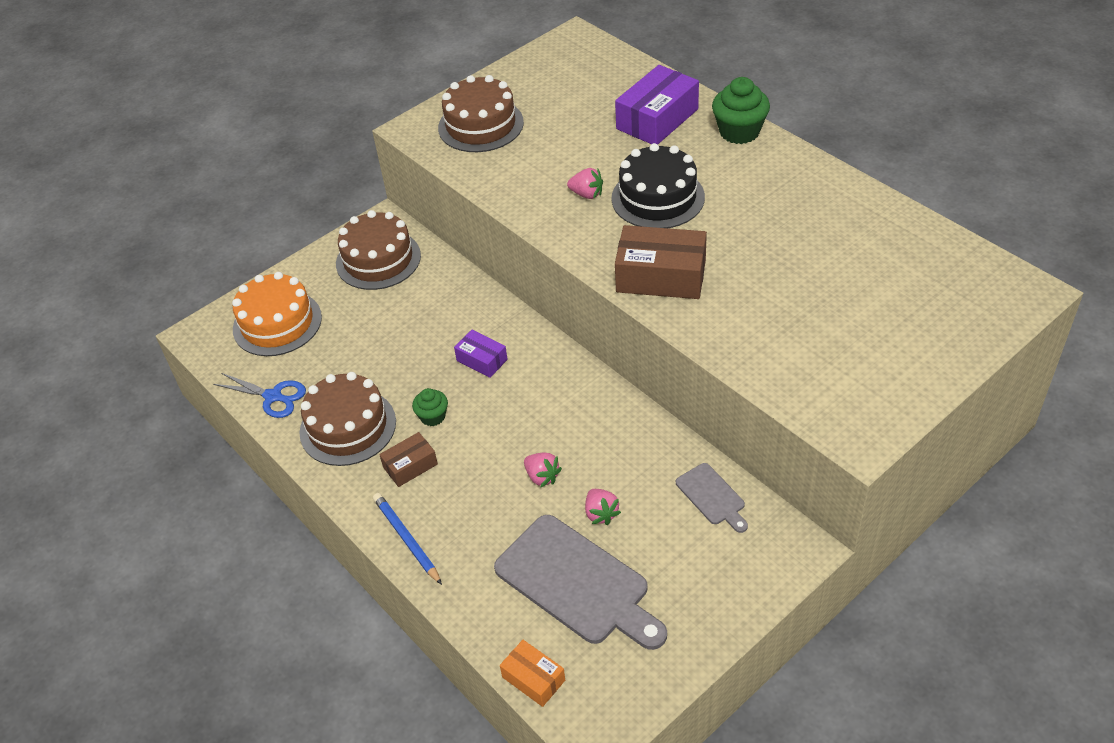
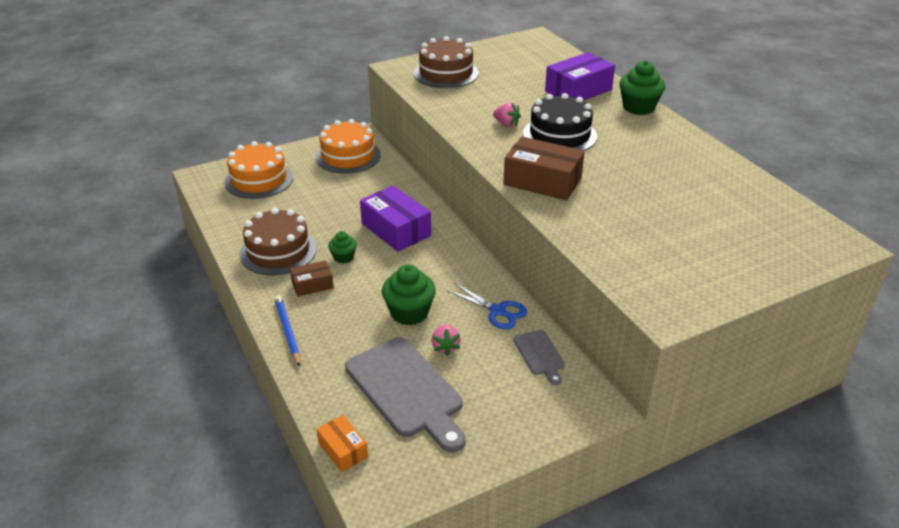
camera: 10 degrees right, 10 degrees down
(273, 396) = (234, 222): blue scissors -> blue scissors (497, 311)
(378, 259) = (348, 156): brown cake -> orange cake
(482, 360) = (396, 230): purple box -> purple box, size x1.82
(542, 476) = (409, 313): pink strawberry -> green cupcake

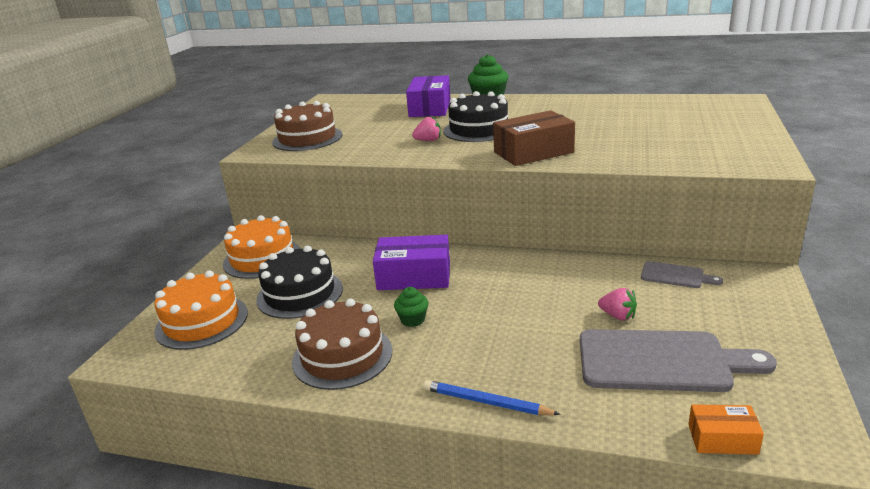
camera: 45 degrees left, 10 degrees down
(312, 285) = (429, 355): brown box -> none
(324, 196) = (300, 294): none -> black cake
(409, 313) = (546, 316): green cupcake -> none
(497, 311) = (596, 272): blue scissors -> none

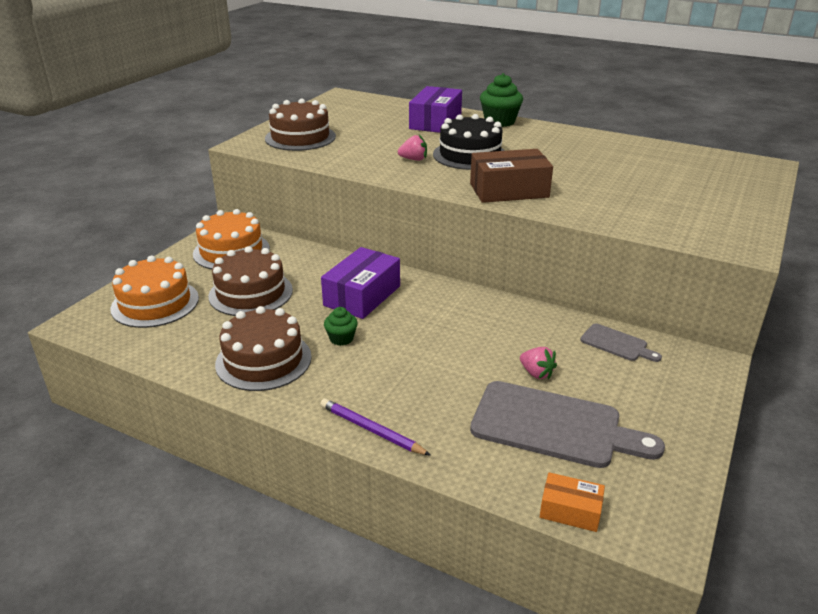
camera: 10 degrees right, 5 degrees up
(300, 294) = (251, 293): black cake -> brown cake
(414, 276) = (362, 296): purple box -> purple box turned 75 degrees counterclockwise
(486, 402) = (371, 430): blue pencil -> purple pencil

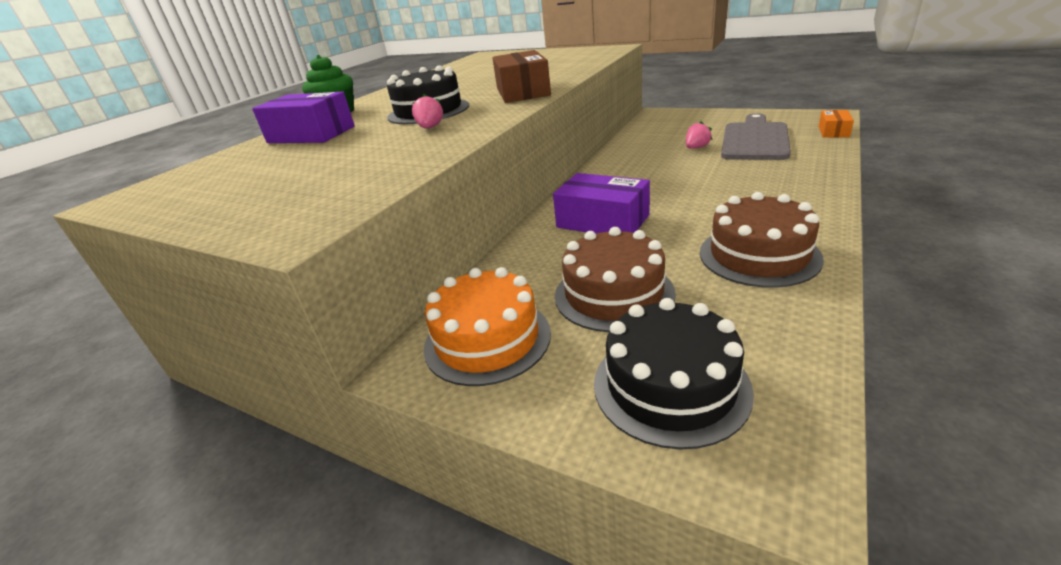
camera: 85 degrees left, 0 degrees up
(155, 303) = (670, 385): orange cake -> black cake
(300, 137) = (299, 197): brown cake -> none
(341, 338) = (690, 220): green cupcake -> none
(371, 430) = (819, 189): purple pencil -> none
(616, 344) = (645, 131): grey cutting board -> none

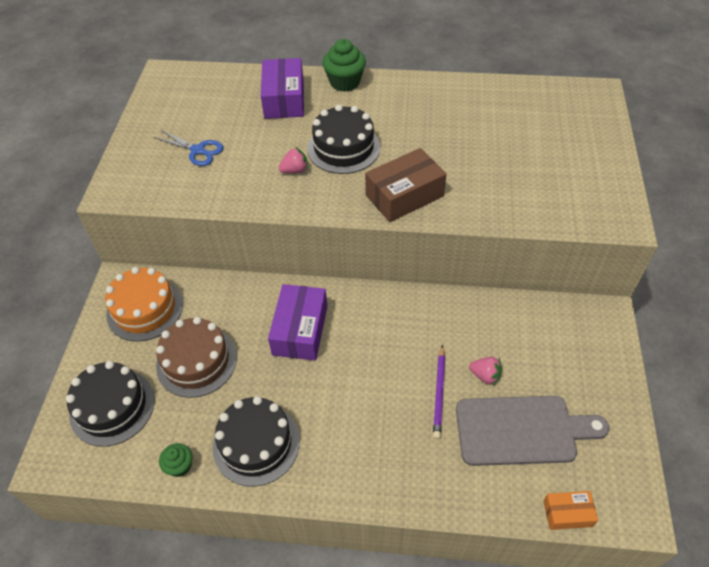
camera: 65 degrees right, 20 degrees up
(313, 175) = (197, 150): none -> blue scissors
(710, 164) = (439, 393): none -> purple pencil
(758, 255) = (256, 443): brown cake -> black cake
(793, 316) = (180, 466): none -> green cupcake

